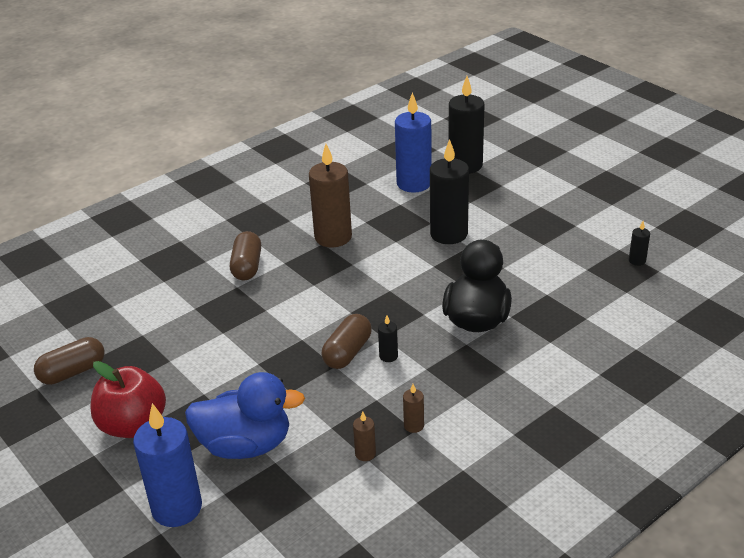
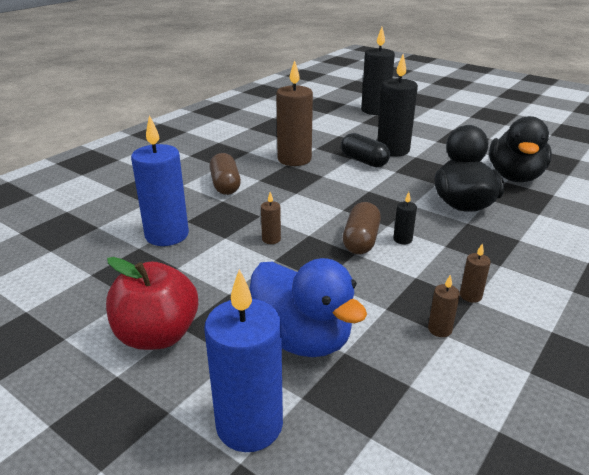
camera: 15 degrees left, 5 degrees down
(72, 372) = (67, 290): brown capsule -> none
(245, 445) = (301, 339): blue duck -> blue duck turned 60 degrees clockwise
(264, 340) = (271, 239): none -> brown candle
(407, 247) = (364, 161): none -> black capsule
(414, 183) = (341, 123): blue candle -> blue candle (167, 235)
(561, 288) = (514, 177): none -> black duck
(637, 261) = (557, 155): black candle -> none

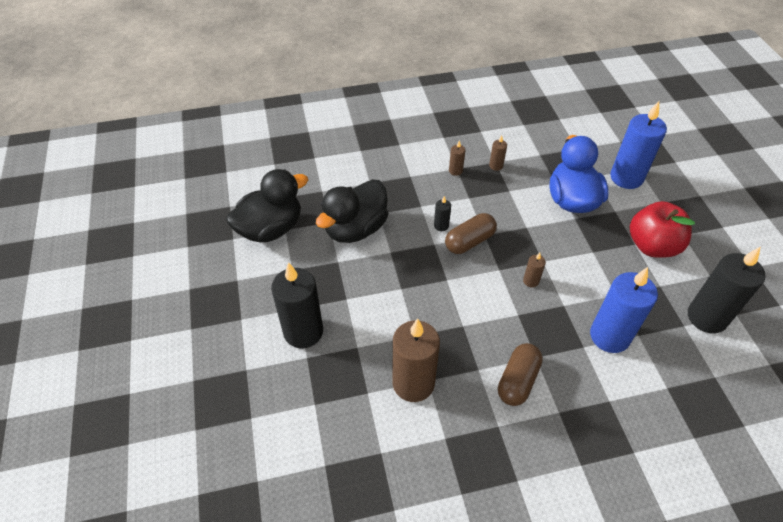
camera: 140 degrees left, 20 degrees up
(364, 161) = (353, 332): black capsule -> none
(375, 110) = (197, 438): black candle -> black candle (706, 317)

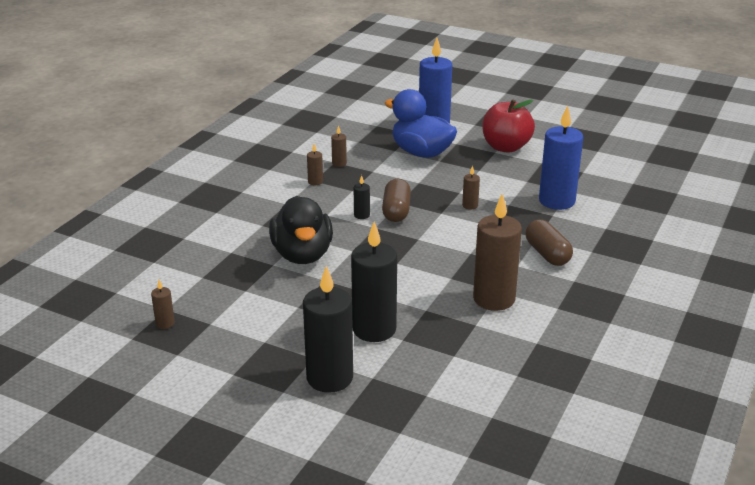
camera: 50 degrees left, 20 degrees down
(213, 217) = (165, 323): none -> brown candle
(271, 229) = (232, 297): black duck -> none
(706, 317) = (587, 161): black candle -> black candle (329, 378)

